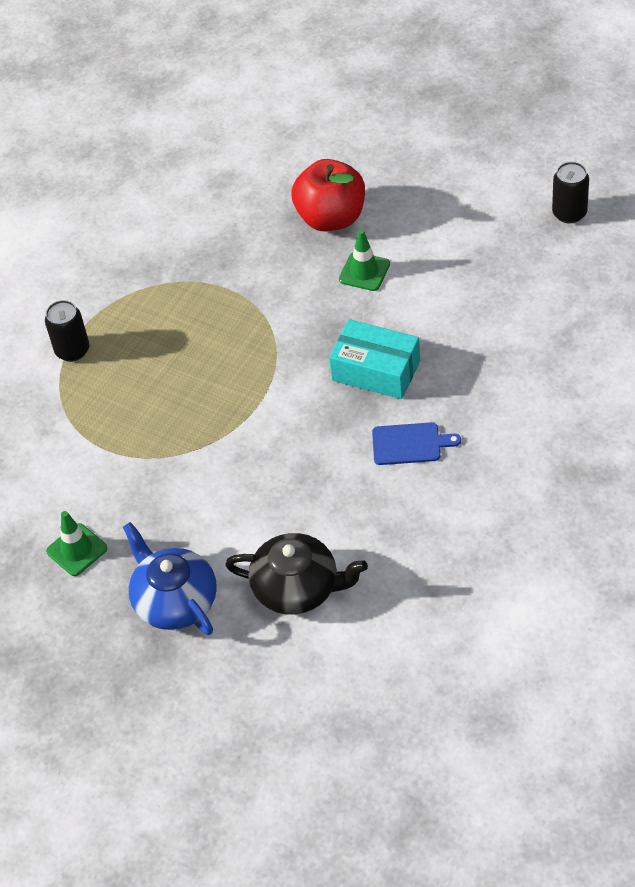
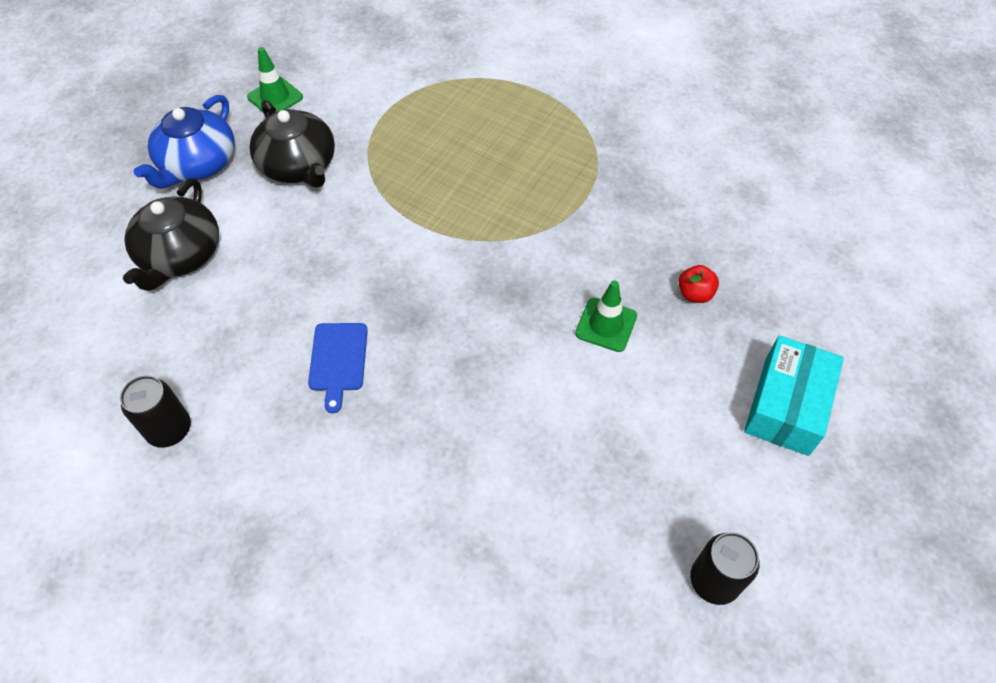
camera: 85 degrees right, 5 degrees up
(72, 350) = (510, 84): black can -> black can (169, 429)
(174, 600) = (198, 164): blue teapot -> blue teapot turned 150 degrees clockwise
(180, 511) = (298, 166): none -> black teapot
(331, 218) = (695, 294): red apple -> red apple, size x0.43
(376, 371) = (450, 331): turquoise box -> turquoise box (786, 405)

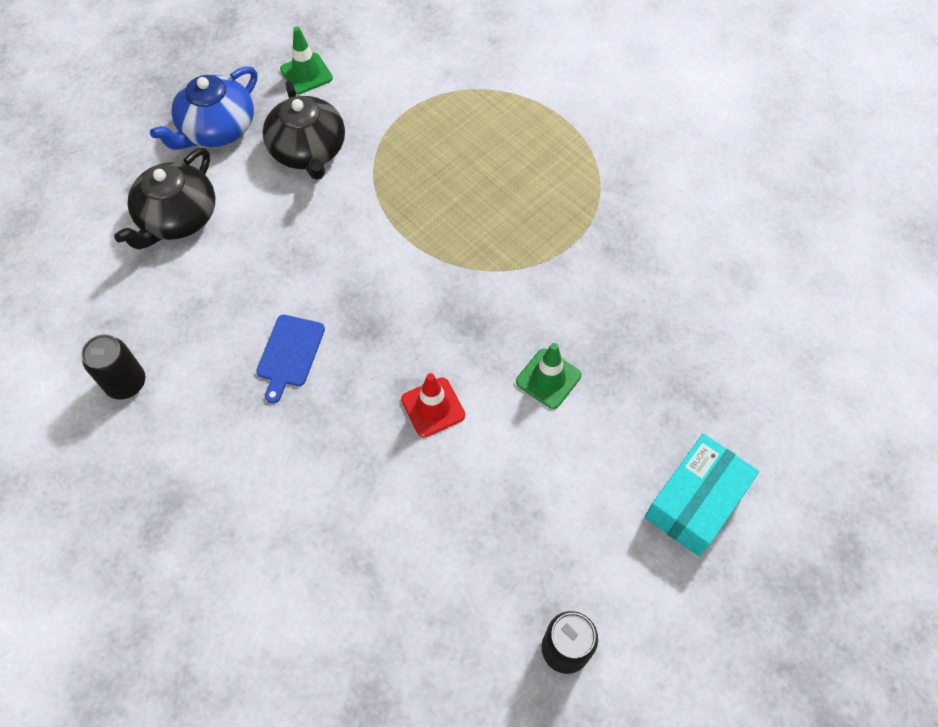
camera: 15 degrees right, 5 degrees up
(502, 378) = (433, 407): none -> red traffic cone
(695, 294) = (646, 368): red apple -> none

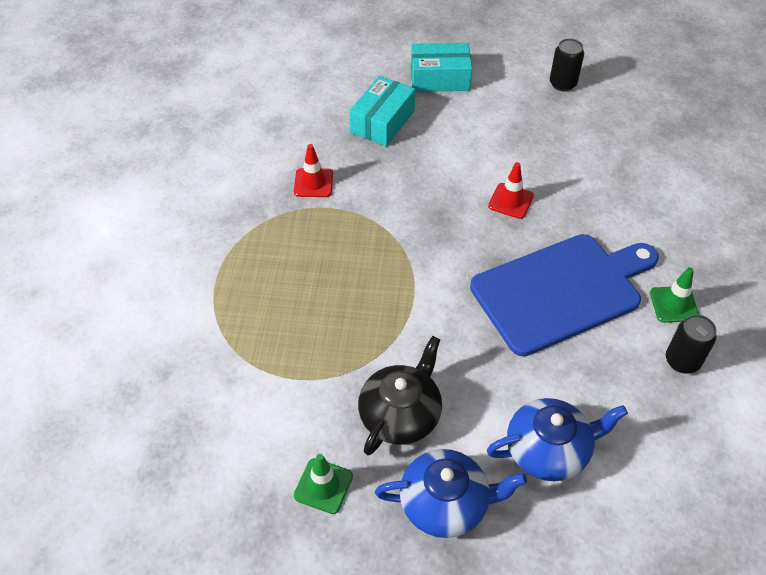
camera: 130 degrees left, 10 degrees down
(178, 218) = (548, 450): black teapot -> blue teapot
(290, 354) = (561, 291): blue cutting board -> blue cutting board, size x2.47
(548, 378) = (436, 165): green traffic cone -> green traffic cone (674, 304)
(618, 252) = (313, 183): none -> red traffic cone
(663, 378) = (382, 122): none -> turquoise box

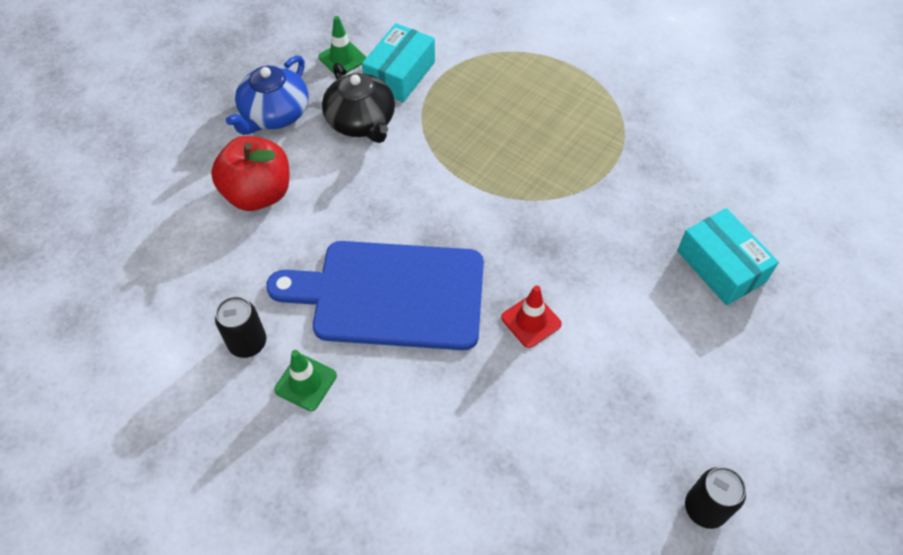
camera: 120 degrees right, 5 degrees up
(313, 183) = (653, 169): red traffic cone -> none
(439, 78) = (778, 364): turquoise box -> turquoise box (400, 74)
(548, 450) = (258, 194): blue teapot -> red apple
(561, 291) = (391, 295): blue cutting board -> blue cutting board turned 90 degrees clockwise

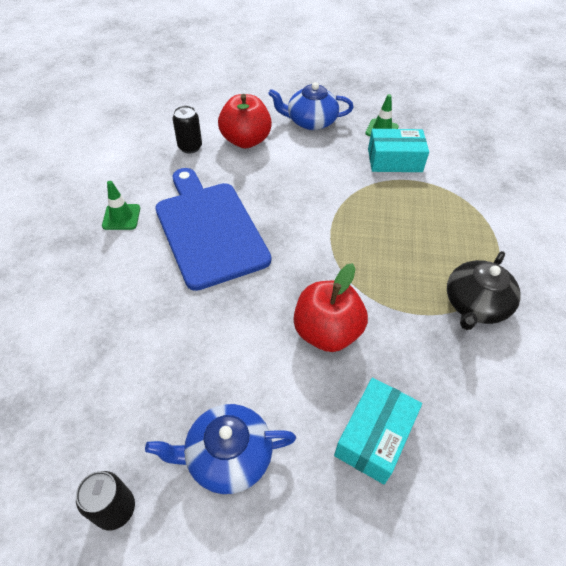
camera: 60 degrees right, 5 degrees down
(248, 343) = (137, 181): black can -> black can (190, 147)
(361, 121) = (338, 159): black teapot -> black teapot (475, 304)
(531, 321) = (233, 315): red traffic cone -> none
(595, 248) = (327, 332): none -> red apple
(691, 390) = (227, 456): none -> blue teapot

